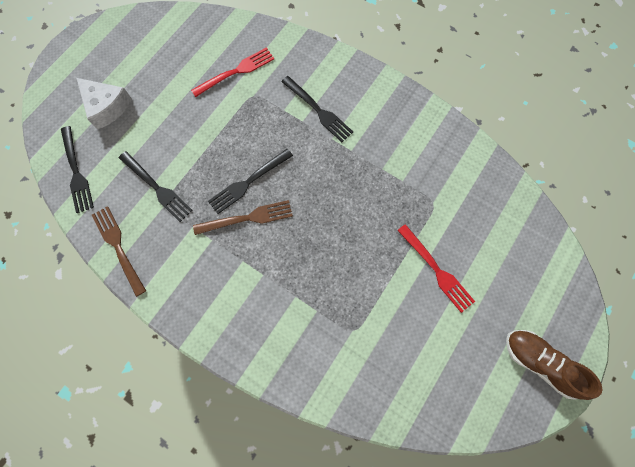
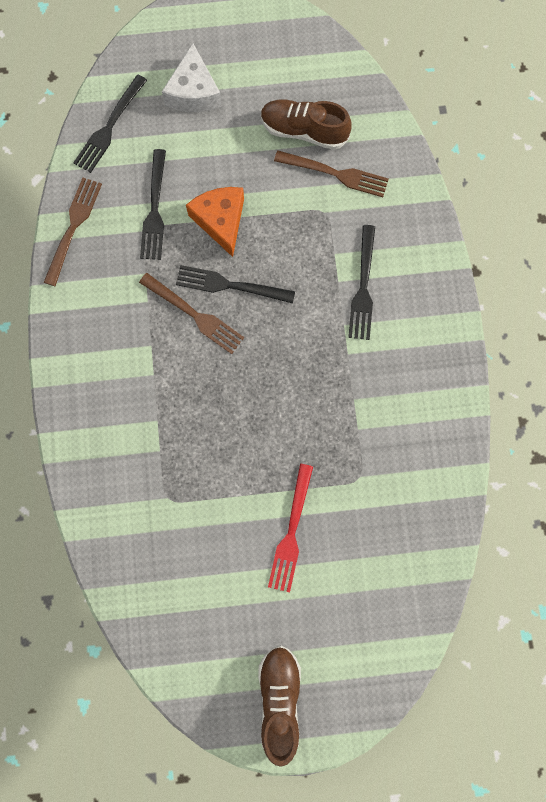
camera: 50 degrees right, 5 degrees up
(193, 68) = (303, 131): none -> brown shoe
(202, 155) = (220, 221): none -> orange cheese
(236, 72) = (335, 174): red fork -> brown fork

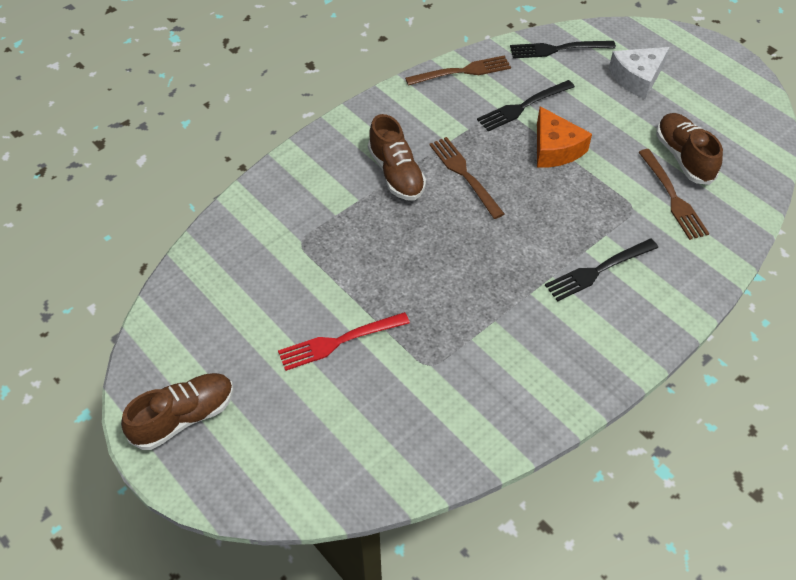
camera: 55 degrees right, 25 degrees down
(151, 369) = (396, 174): none -> brown shoe
(194, 315) = (464, 175): brown fork -> brown fork turned 150 degrees clockwise
(220, 221) = (555, 148): orange cheese -> orange cheese turned 120 degrees clockwise
(230, 285) = (510, 183): black fork -> none

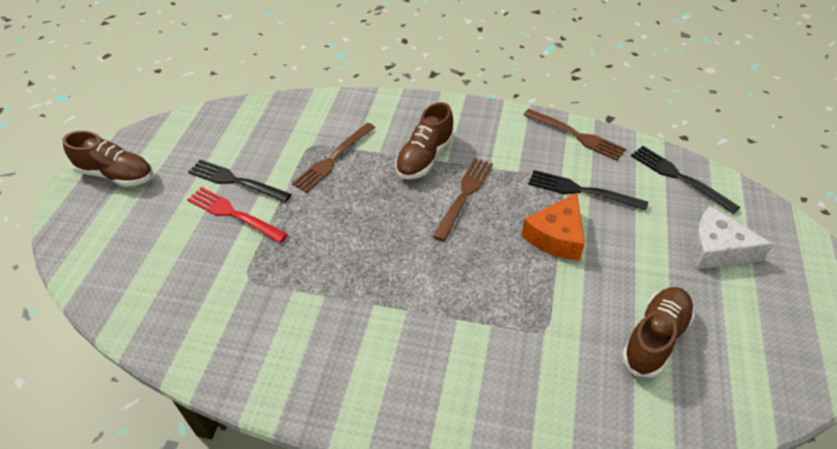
camera: 55 degrees right, 5 degrees down
(598, 270) = (442, 340): black fork -> black fork (236, 181)
(672, 197) = (592, 355): brown fork -> brown fork (333, 159)

